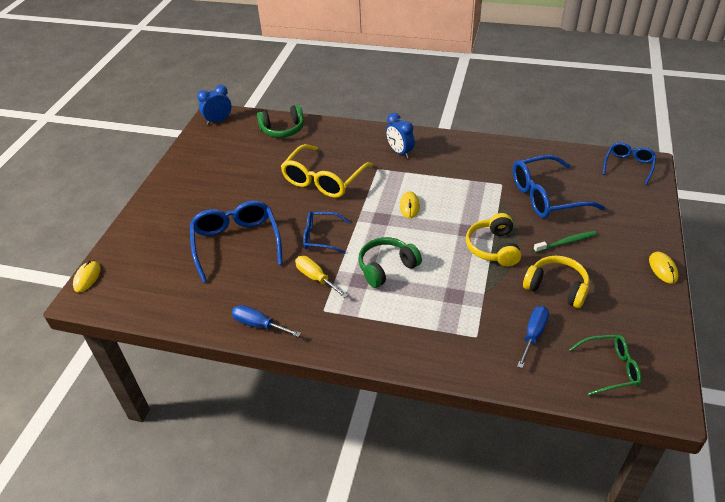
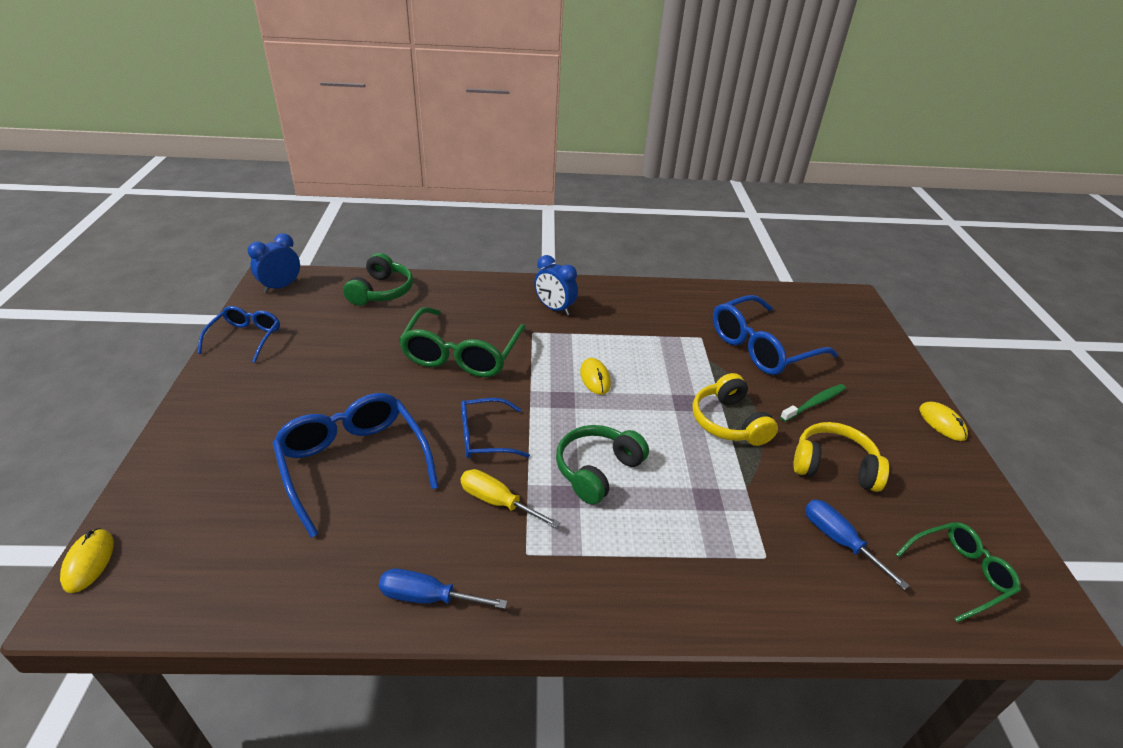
camera: 20 degrees left, 5 degrees down
(283, 129) = (381, 291): green headphones -> green headphones turned 45 degrees counterclockwise
(323, 180) = (462, 354): yellow glasses -> green glasses
(533, 335) = (839, 540): blue screwdriver -> blue screwdriver turned 45 degrees counterclockwise
(628, 166) = (835, 302): blue glasses -> blue glasses (246, 338)

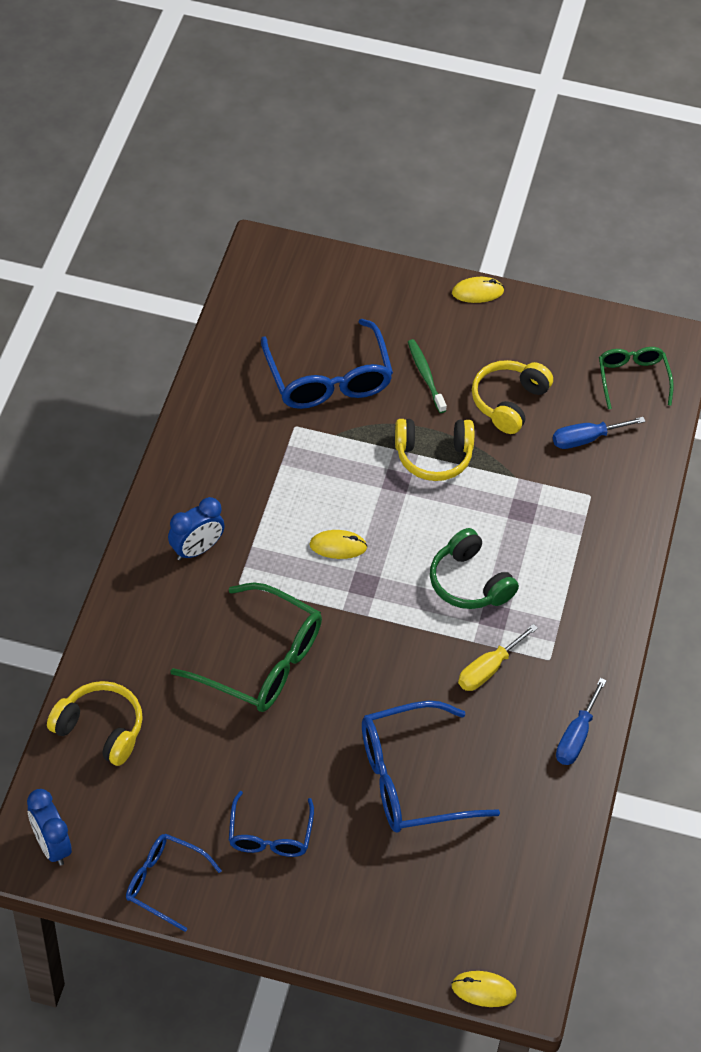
camera: 75 degrees left, 15 degrees up
(381, 291) = (100, 729): green headphones -> yellow headphones
(484, 437) = (402, 664): blue glasses -> blue glasses (270, 835)

